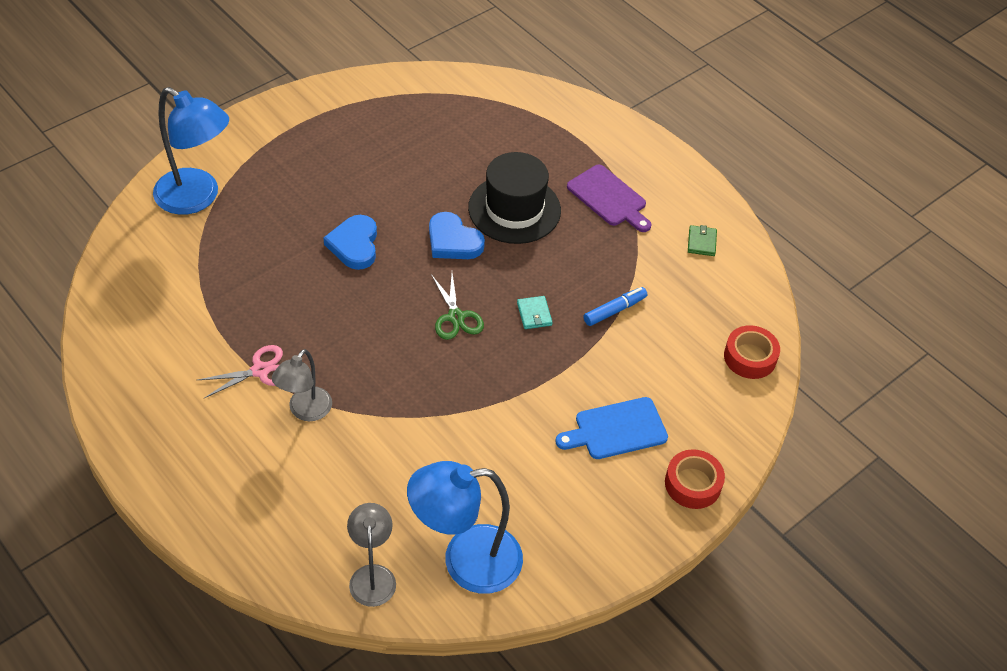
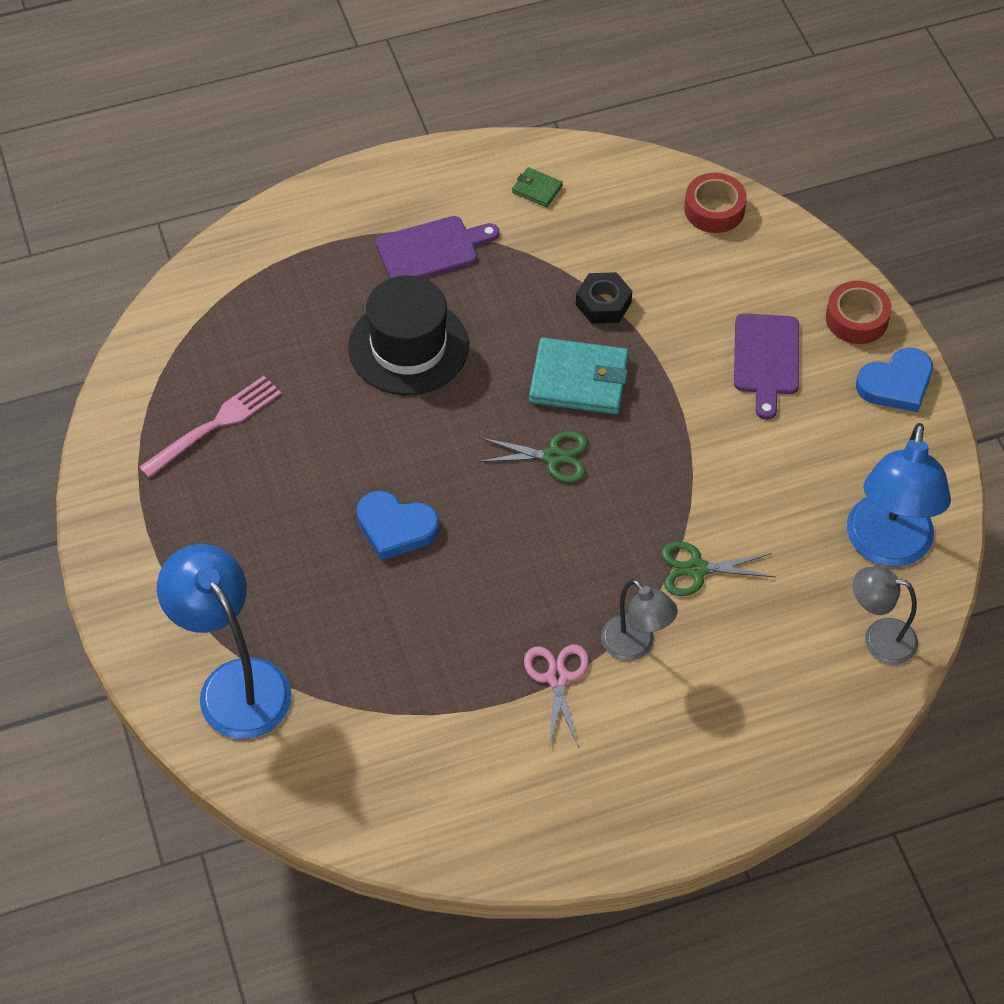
camera: 65 degrees left, 5 degrees up
(197, 198) = (234, 683): blue lamp -> blue lamp turned 90 degrees counterclockwise
(390, 432) = (696, 569): none -> green scissors
(399, 130) = (216, 424): none -> pink fork
(453, 241) = (433, 424): blue heart -> blue heart (896, 384)
(534, 314) = (579, 380): turquoise wallet -> turquoise wallet, size x2.09
(614, 310) = (603, 303): blue marker -> black nut
(616, 429) = (766, 359): blue cutting board -> purple cutting board

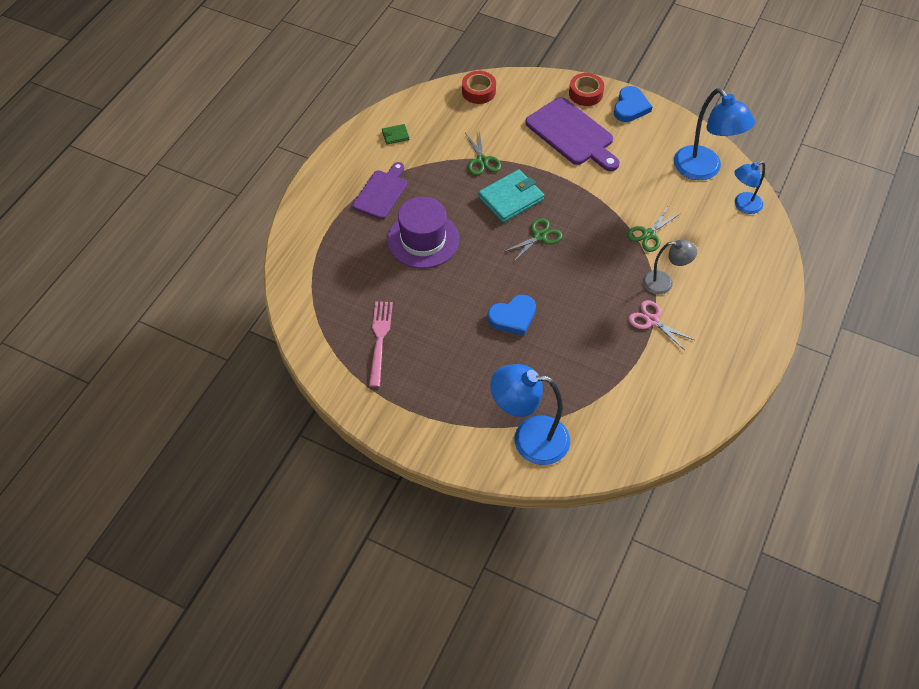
camera: 45 degrees left, 0 degrees up
(408, 347) = (423, 240): black hat -> purple hat
(603, 303) = (482, 161): black nut -> green scissors
(766, 359) = (572, 134): purple cutting board -> purple cutting board, size x1.51
(879, 638) = (743, 205): grey lamp -> blue lamp

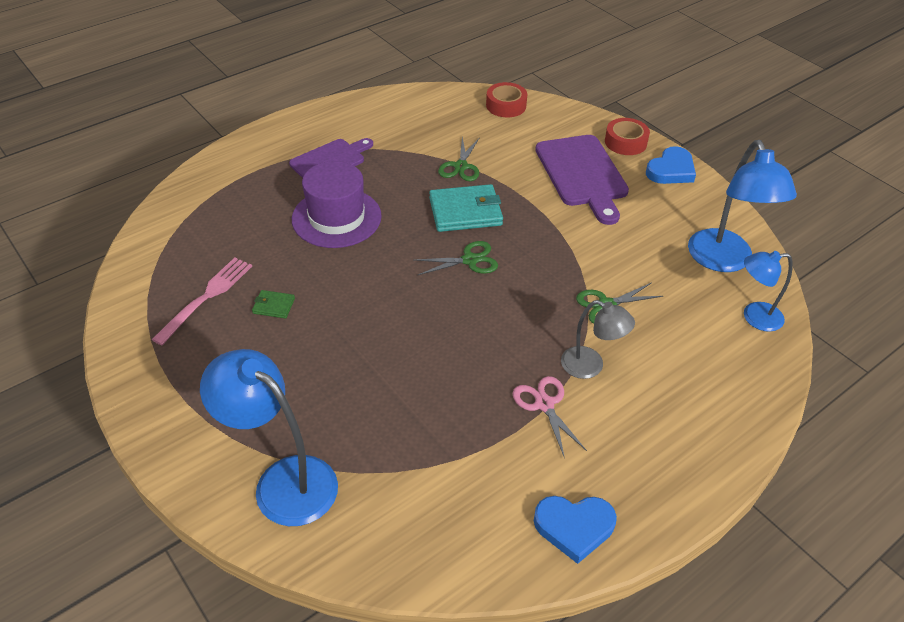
camera: 25 degrees right, 10 degrees down
(395, 135) = (387, 116): green wallet -> green wallet (274, 306)
(513, 317) = (373, 332): blue heart -> blue heart (574, 527)

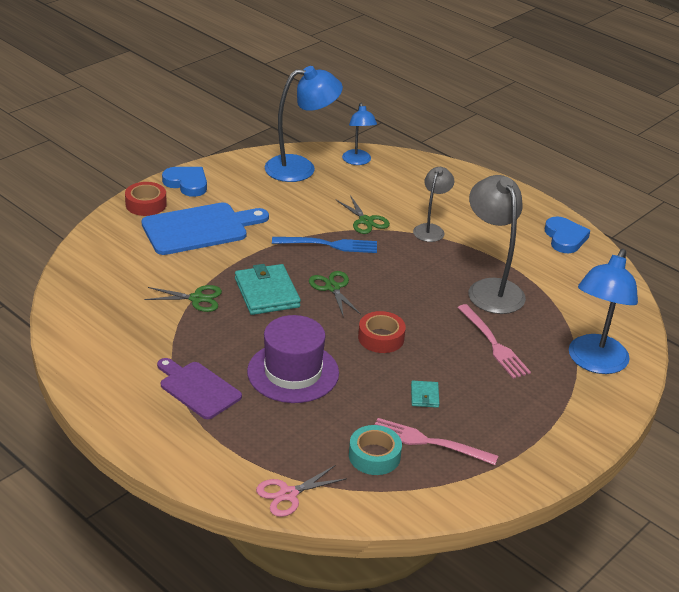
camera: 100 degrees left, 10 degrees down
(204, 257) = (374, 456): none -> turquoise tape
(274, 306) = (424, 396): green wallet -> turquoise wallet
(343, 383) = (494, 344): none -> pink fork
(453, 404) = (491, 289): none -> grey lamp
(506, 105) = (84, 273): red tape -> red tape (381, 338)
(544, 404) = (473, 249): pink scissors -> pink scissors (288, 494)
(553, 267) = (329, 245): none -> blue fork
(582, 174) = (200, 228): purple cutting board -> blue cutting board

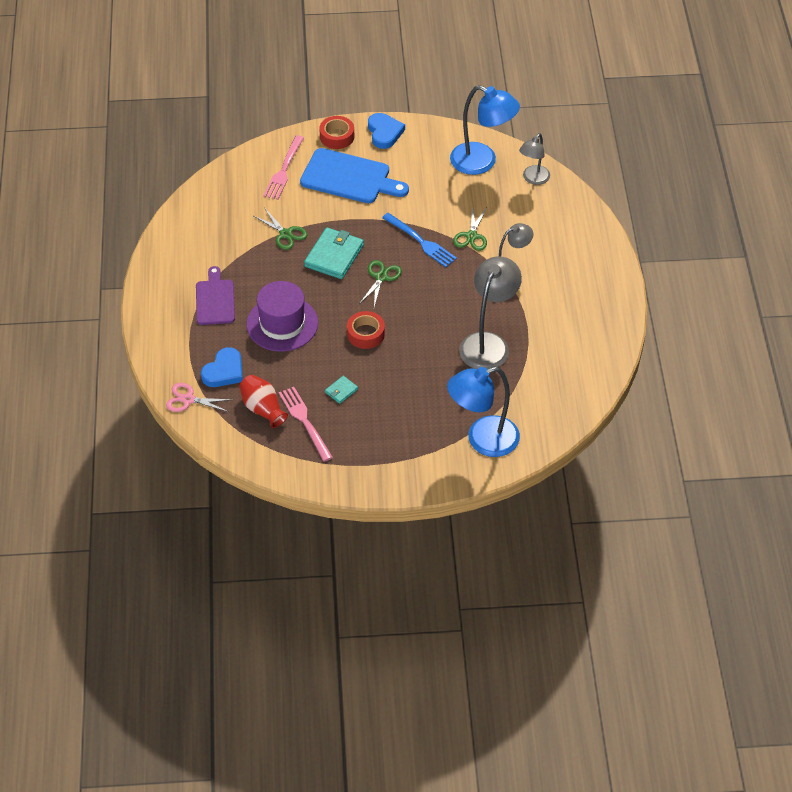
camera: 45 degrees right, 15 degrees up
(357, 161) = (533, 179): blue lamp -> grey lamp
(374, 456) = (263, 409): turquoise tape -> red vase
(494, 344) = (433, 384): pink fork -> pink fork (284, 170)
(565, 238) = (602, 336): blue heart -> blue heart (224, 371)

